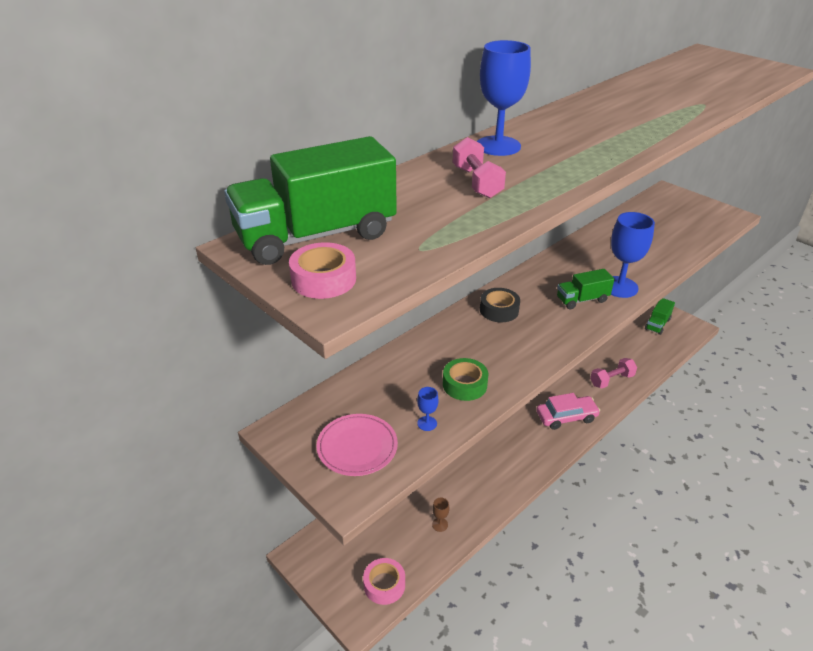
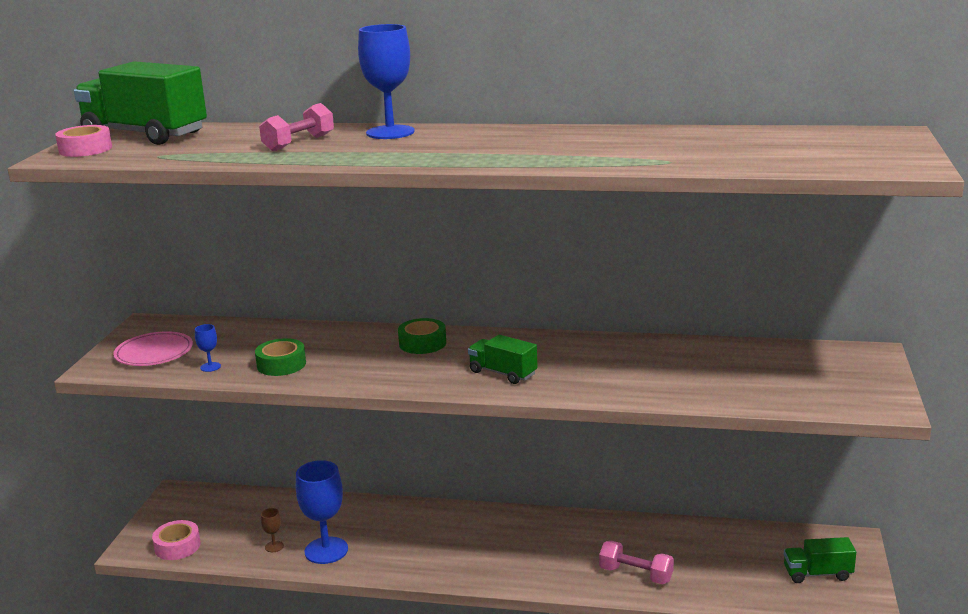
camera: 55 degrees right, 15 degrees down
(499, 310) = (422, 343): black tape -> green tape
(566, 417) = (521, 565): pink car -> none
(619, 287) = (561, 384): blue goblet -> blue goblet (326, 550)

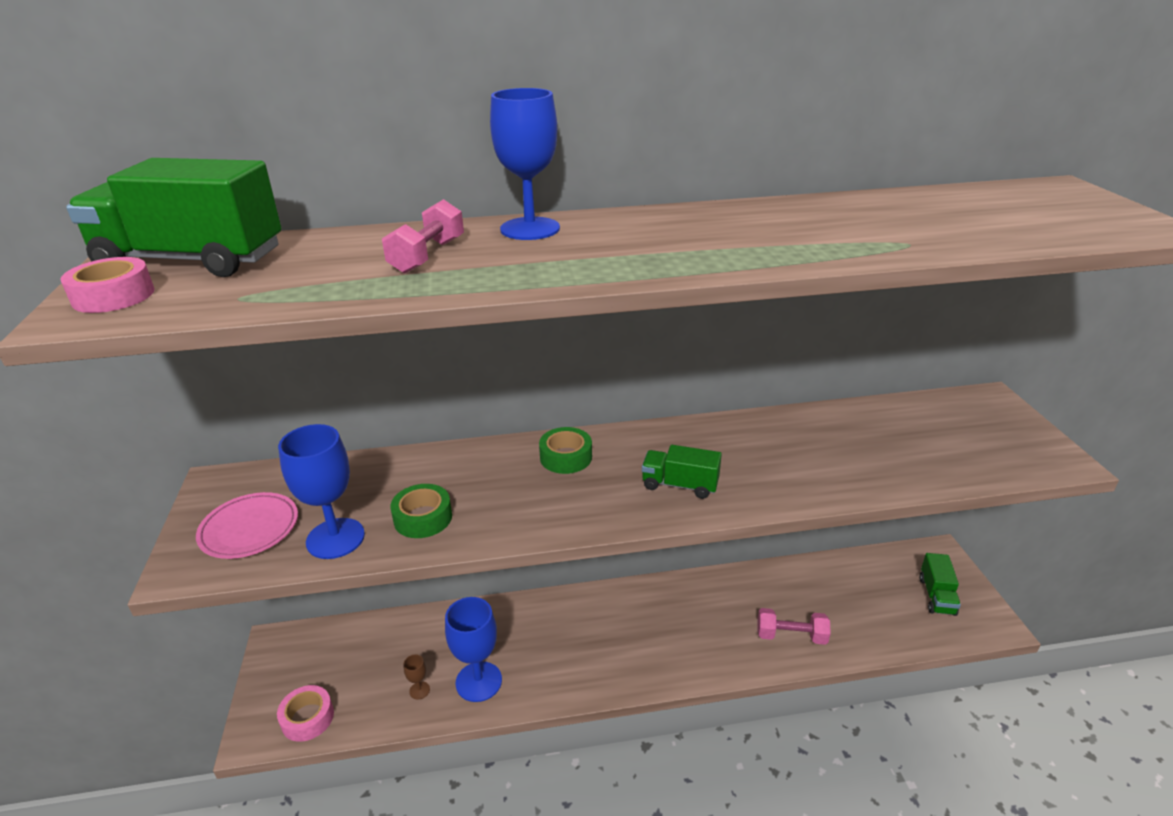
camera: 20 degrees left, 10 degrees up
(210, 367) = (335, 538): blue goblet -> blue goblet, size x2.29
(817, 574) = (936, 596): green truck -> green truck turned 60 degrees counterclockwise

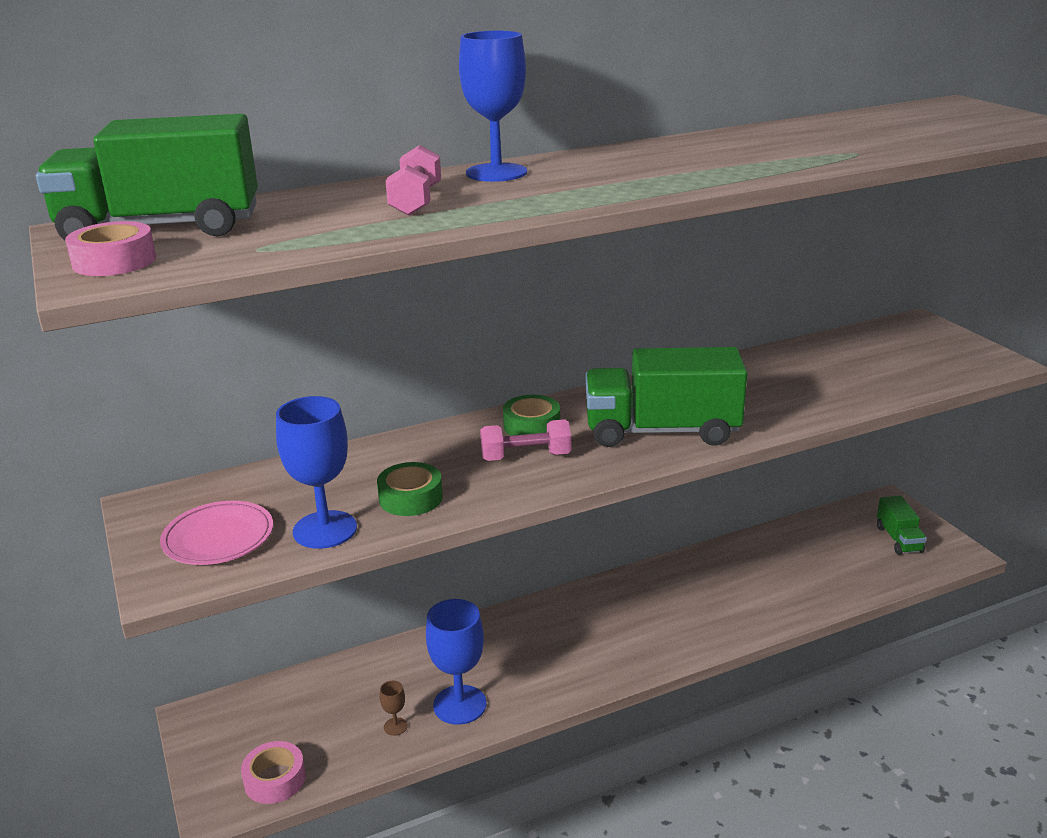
camera: 15 degrees left, 5 degrees down
(680, 485) = (662, 431): green truck -> green truck, size x1.95
(791, 636) = (772, 599): pink dumbbell -> pink dumbbell (526, 457)

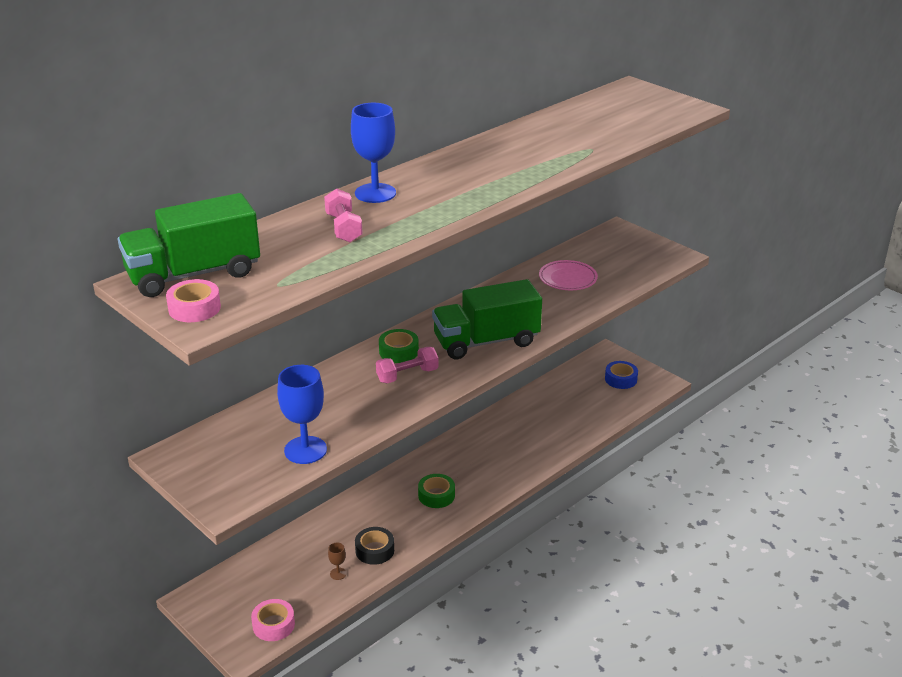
camera: 20 degrees left, 5 degrees up
(218, 538) = (237, 469): pink plate -> pink plate (567, 278)
(410, 498) = (348, 418): green tape -> green tape (436, 495)
(459, 705) = (374, 550): blue goblet -> black tape
(898, 539) = (620, 379): green truck -> blue tape

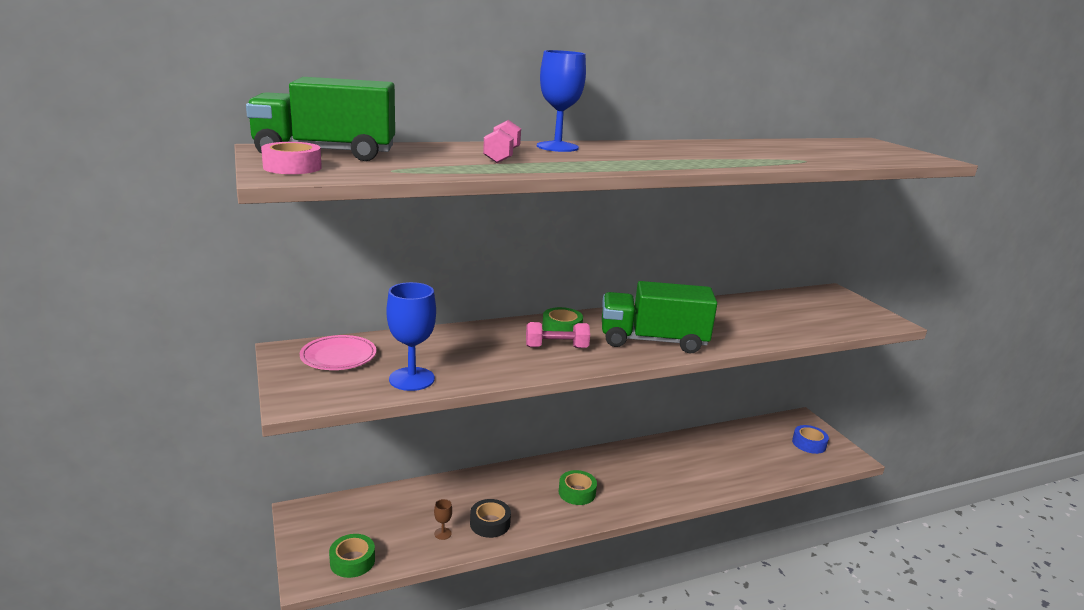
camera: 20 degrees right, 10 degrees down
(273, 625) = (352, 561): pink tape -> green tape
(567, 278) = (764, 314): pink plate -> pink plate (338, 356)

